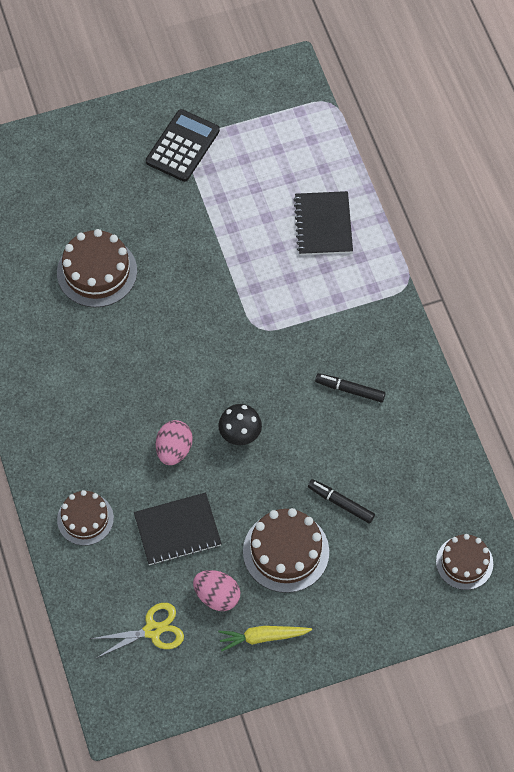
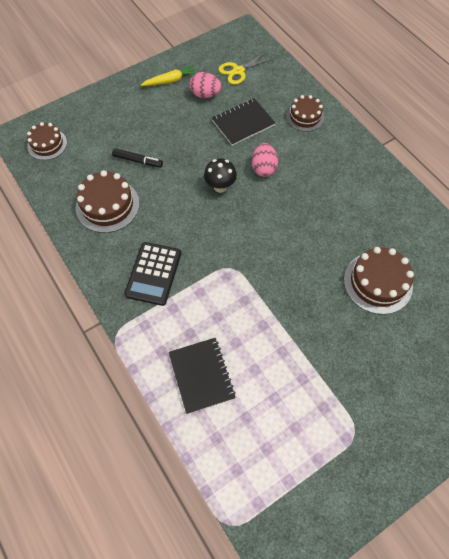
camera: 165 degrees right, 0 degrees up
(182, 146) = (358, 427): black calculator -> black calculator (153, 273)
(286, 551) = (168, 126): brown cake -> brown cake (107, 205)
(350, 390) = (147, 237): black marker -> none

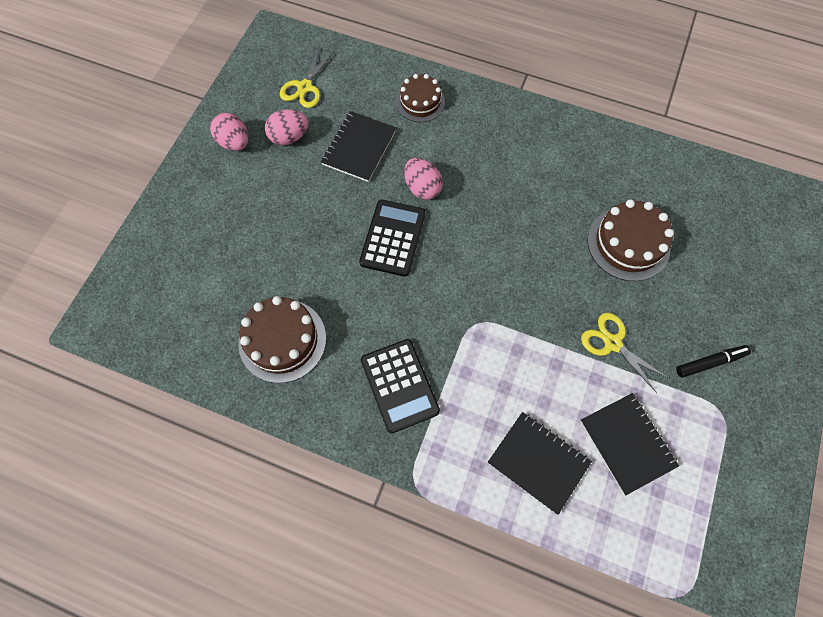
camera: 35 degrees left, 5 degrees up
(47, 144) = (144, 311): brown cake -> none
(138, 161) = (274, 264): black marker -> black marker (710, 362)
(170, 80) = (234, 142): yellow carrot -> pink egg
(220, 187) = (393, 238): black mushroom -> black calculator
(270, 405) = (627, 443): none -> black notebook
(313, 337) = (612, 343): none -> yellow scissors

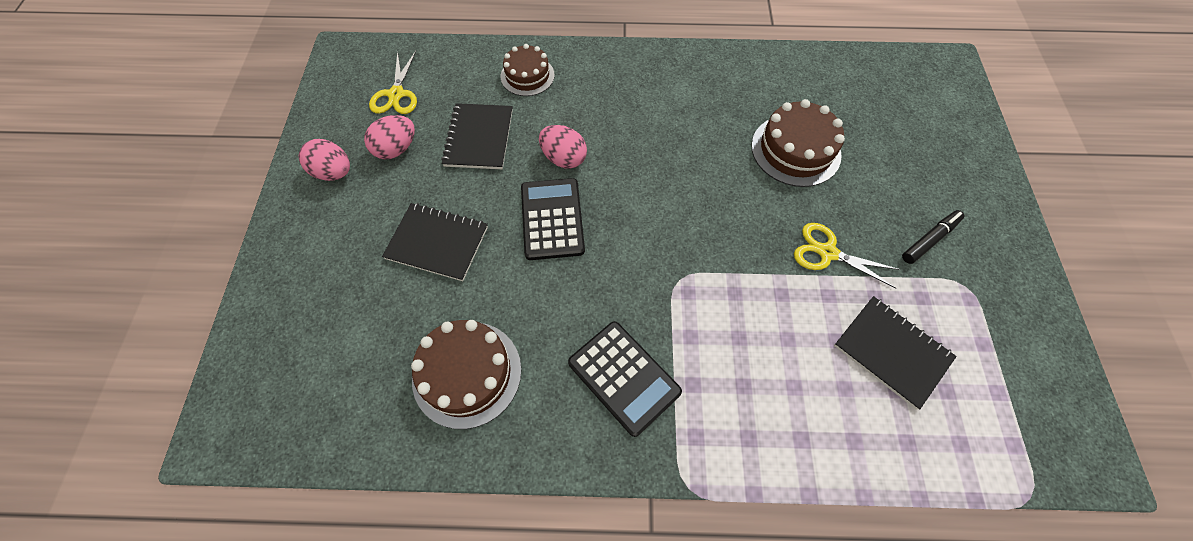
camera: 20 degrees left, 5 degrees down
(538, 462) = (811, 408): black notebook -> black notebook (437, 243)

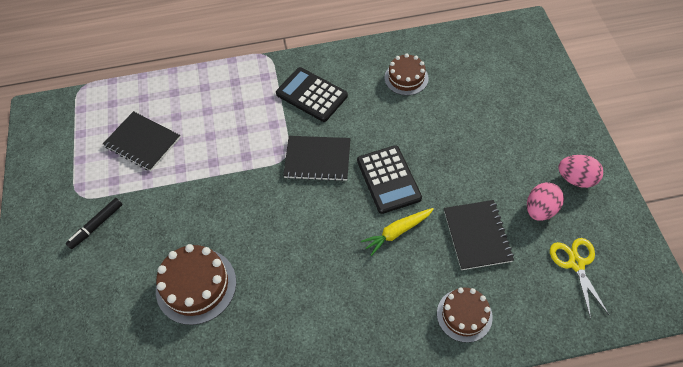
camera: 170 degrees right, 5 degrees down
(437, 243) = (464, 145): black notebook -> black notebook (317, 159)
(467, 373) = (406, 78): brown cake -> brown cake, size x0.66
(563, 158) = (397, 232): pink egg -> yellow carrot
(827, 253) = (177, 198): yellow scissors -> none

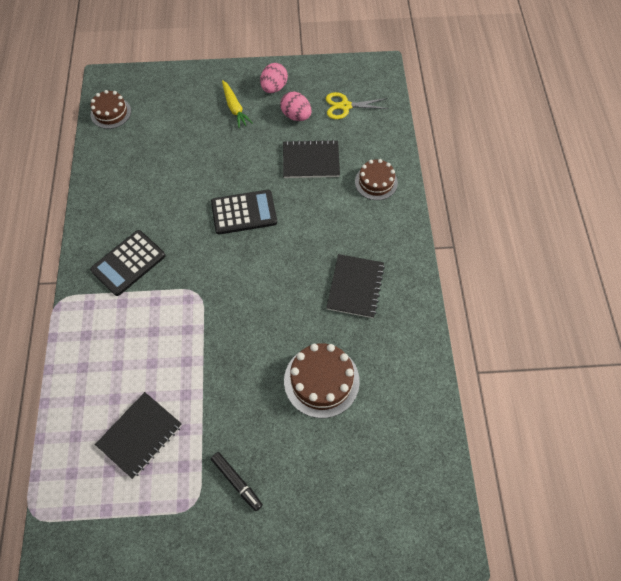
camera: 85 degrees left, 5 degrees up
(317, 159) = (207, 266): black notebook -> black notebook (355, 287)
(397, 232) = (297, 214): yellow carrot -> yellow carrot (234, 108)
(406, 78) = (134, 181): brown cake -> brown cake (111, 113)

